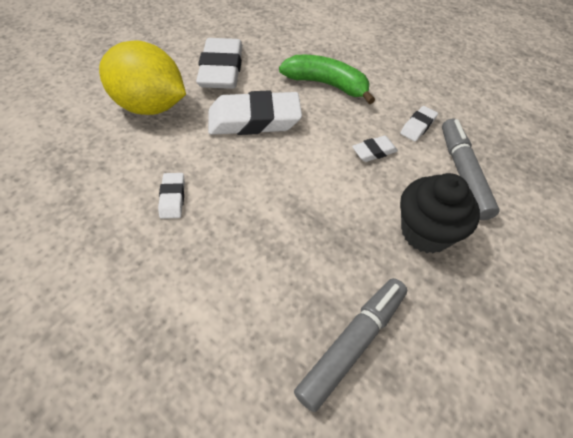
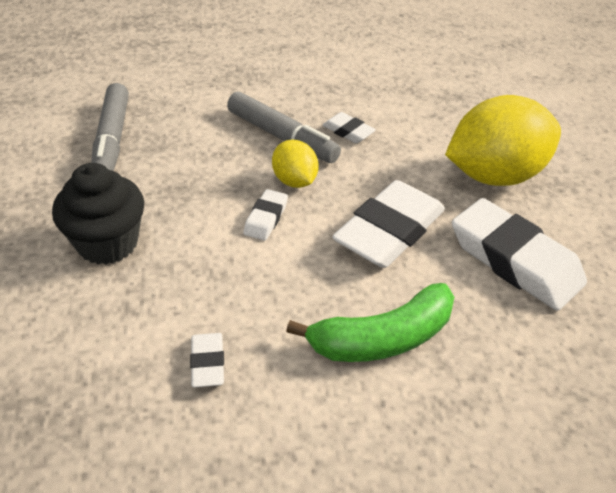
camera: 135 degrees right, 10 degrees down
(260, 188) = (294, 181): none -> yellow lemon
(374, 151) = (229, 288): white eraser -> white eraser (266, 218)
(463, 173) = (105, 335): grey marker -> grey marker (282, 137)

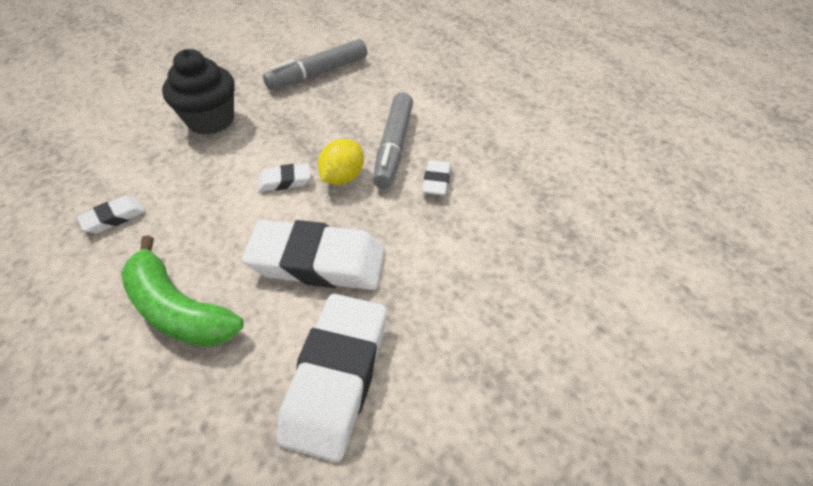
camera: 60 degrees right, 5 degrees up
(495, 175) = (464, 313): yellow lemon -> none

